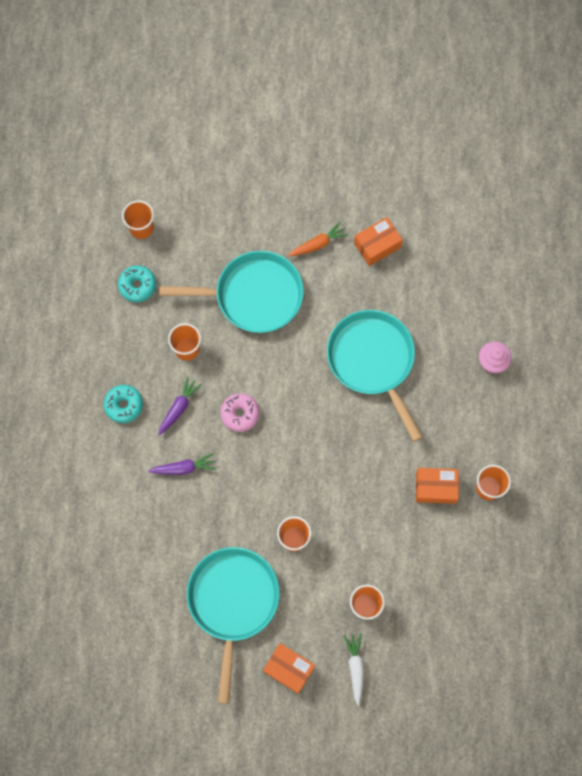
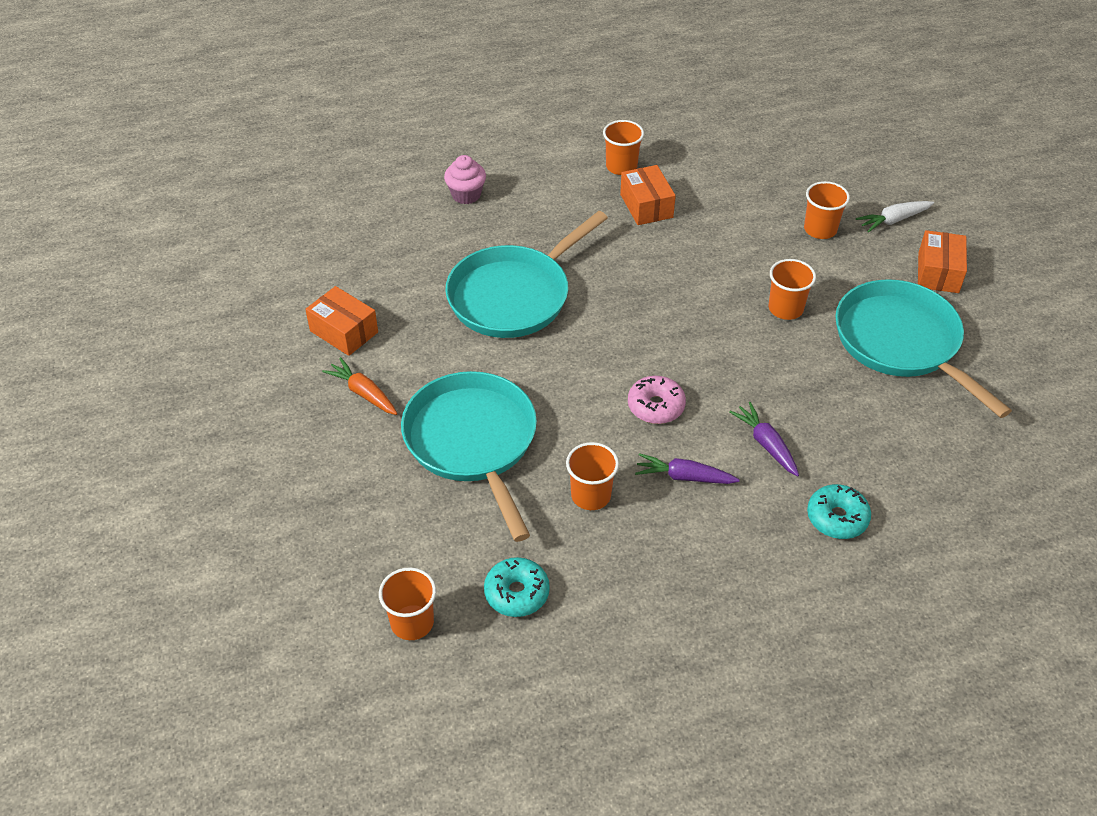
camera: 110 degrees left, 25 degrees down
(124, 405) = (717, 545): turquoise donut -> turquoise donut (837, 518)
(233, 602) = (901, 343): turquoise pan -> turquoise pan turned 75 degrees clockwise

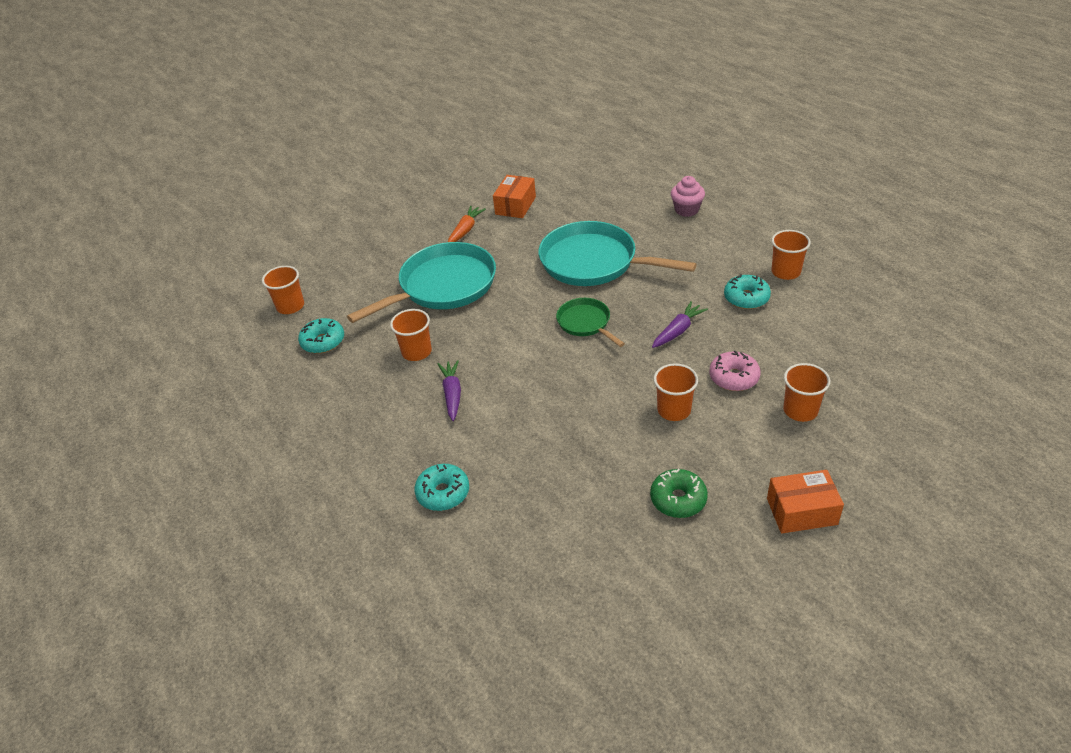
camera: 75 degrees right, 5 degrees down
(619, 333) = (585, 323): none -> green pan
(646, 206) = (746, 298): orange box -> turquoise donut
(656, 406) = (517, 361): pink donut -> pink donut (734, 377)
(766, 444) = (506, 432): purple carrot -> purple carrot (678, 330)
(893, 220) = (858, 461): white carrot -> none
(901, 343) = (678, 499): turquoise pan -> green donut

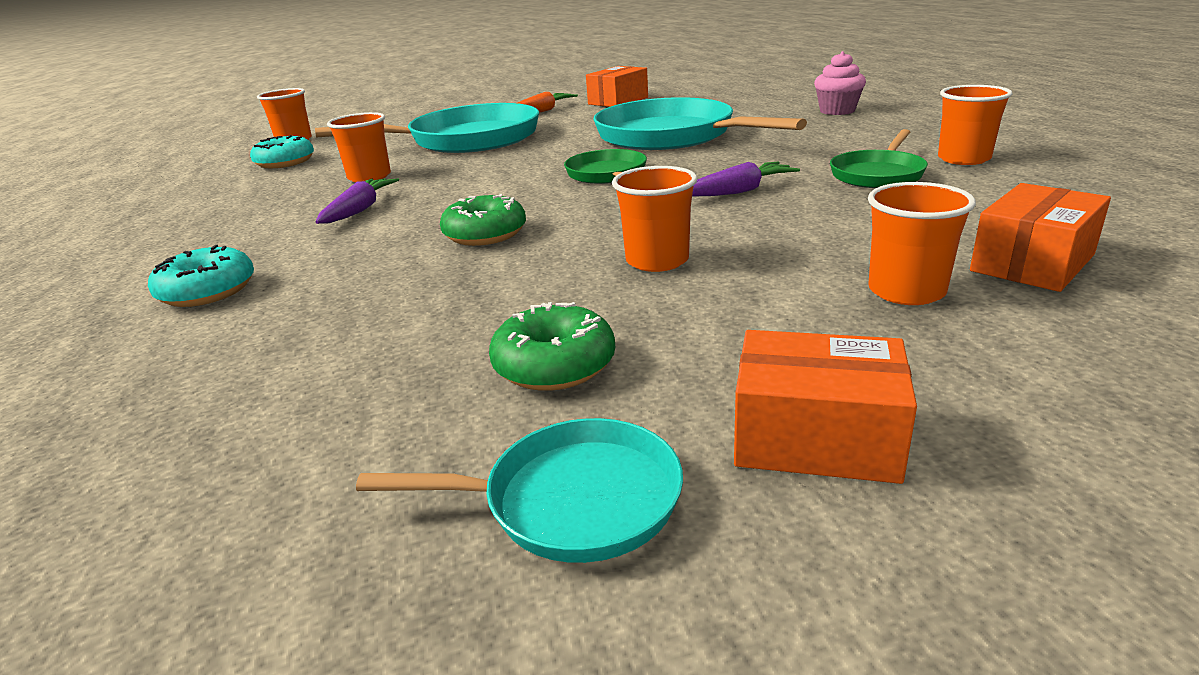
camera: 20 degrees right, 15 degrees down
(560, 404) = (485, 234): none -> green donut
(734, 377) = (796, 241): pink donut -> none
(735, 565) = (572, 500): none -> turquoise pan
(746, 298) = (878, 174): turquoise donut -> green pan
(845, 375) = (1032, 263): none -> orange box

